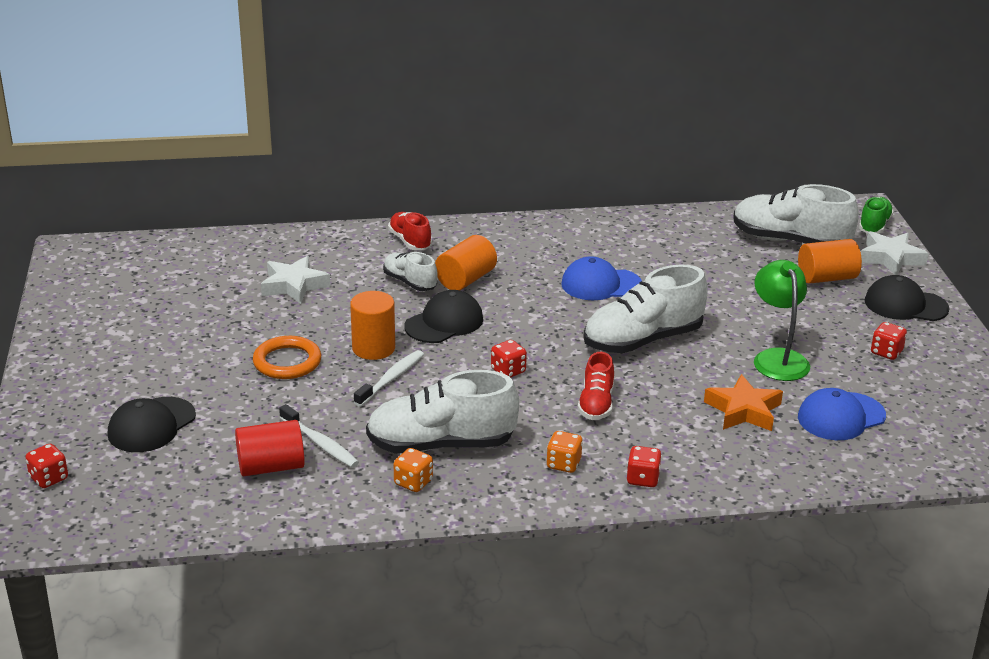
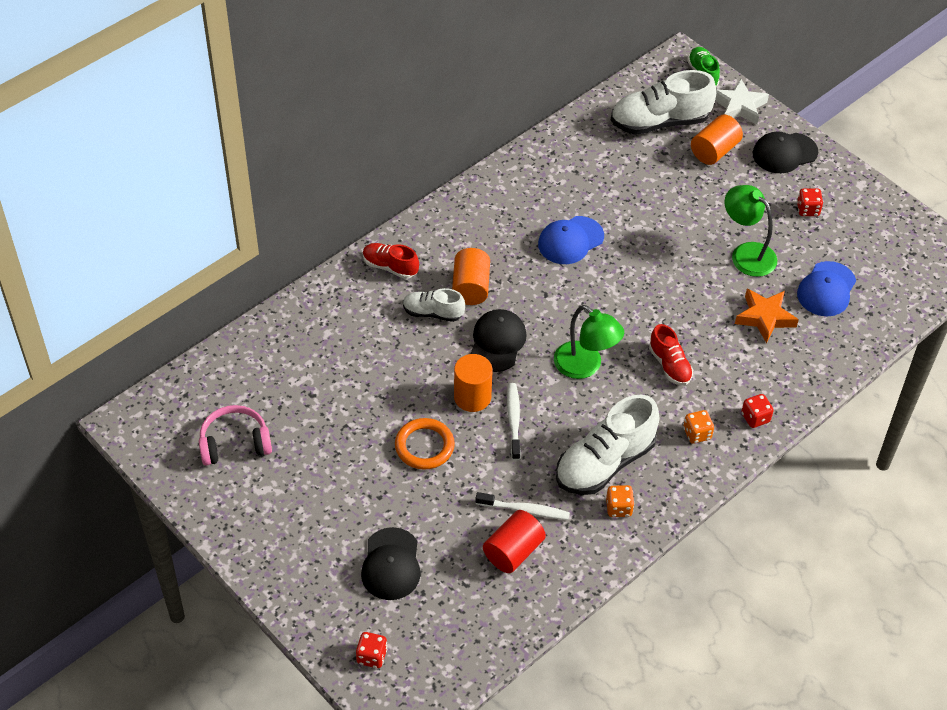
camera: 35 degrees left, 20 degrees up
(134, 294) = (235, 443): none -> pink headphones
(294, 285) = (349, 364): white star -> none
(508, 371) = (585, 366): red dice -> green lamp
(642, 340) = (647, 284): white shoe -> none

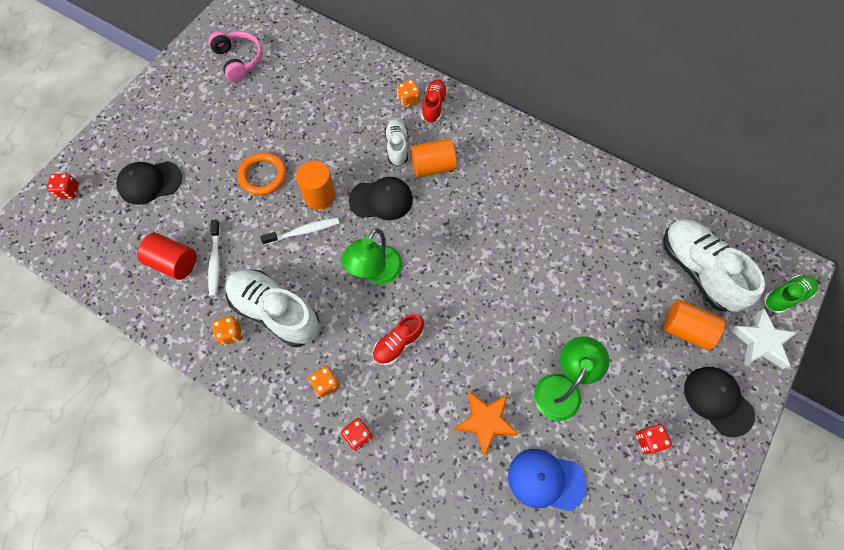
camera: 75 degrees right, 15 degrees up
(371, 287) = (408, 100): none -> orange dice
(570, 240) = (514, 228): blue cap -> none

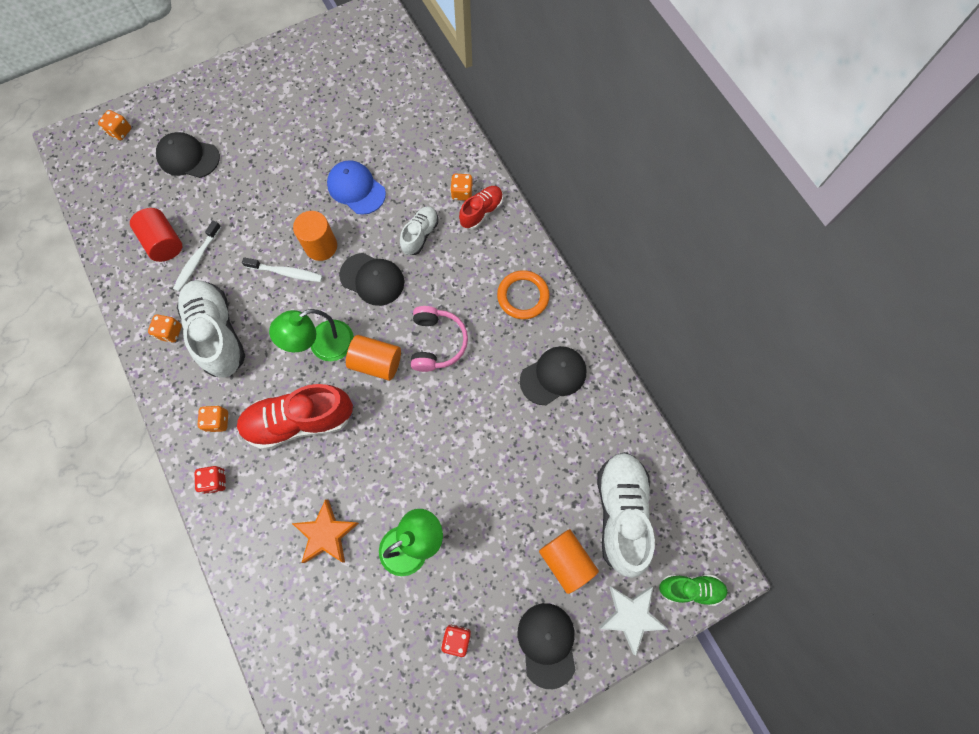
camera: 30 degrees right, 5 degrees up
(69, 191) = (120, 132): red dice -> orange dice
(239, 60) = (334, 75): pink headphones -> pink headphones (437, 343)
(263, 175) = (285, 200): orange ring -> orange ring (523, 296)
(398, 343) = (299, 421): red shoe -> red shoe, size x1.82
(433, 166) = (440, 271): orange cylinder -> orange cylinder (376, 363)
(545, 480) = (342, 615): blue cap -> blue cap (356, 189)
(576, 198) = (553, 376): none -> black cap

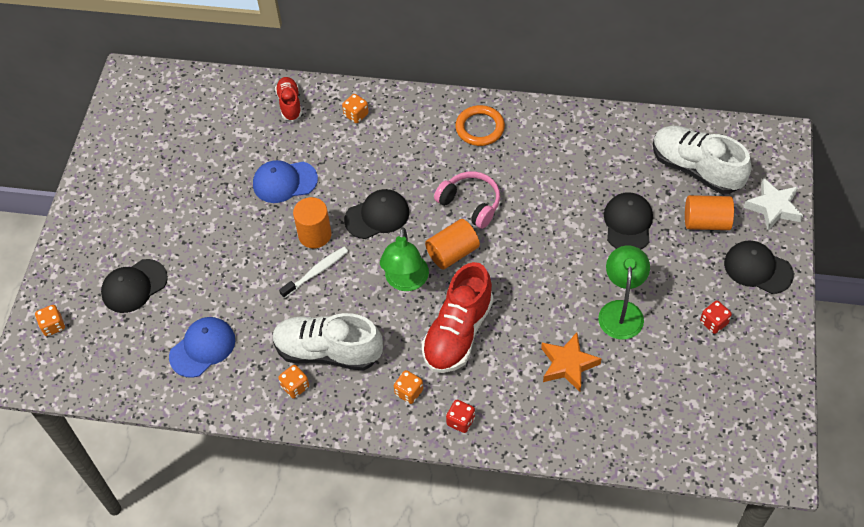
camera: 50 degrees left, 15 degrees down
(164, 242) = (202, 348): red cylinder -> blue cap
(197, 260) = (244, 331): white toothbrush -> none
(420, 235) = (367, 162): white shoe -> none
(481, 212) = (384, 112): red shoe -> red shoe (290, 104)
(553, 376) = (560, 147): black cap -> black cap (628, 223)
(690, 589) = (779, 162): green shoe -> none

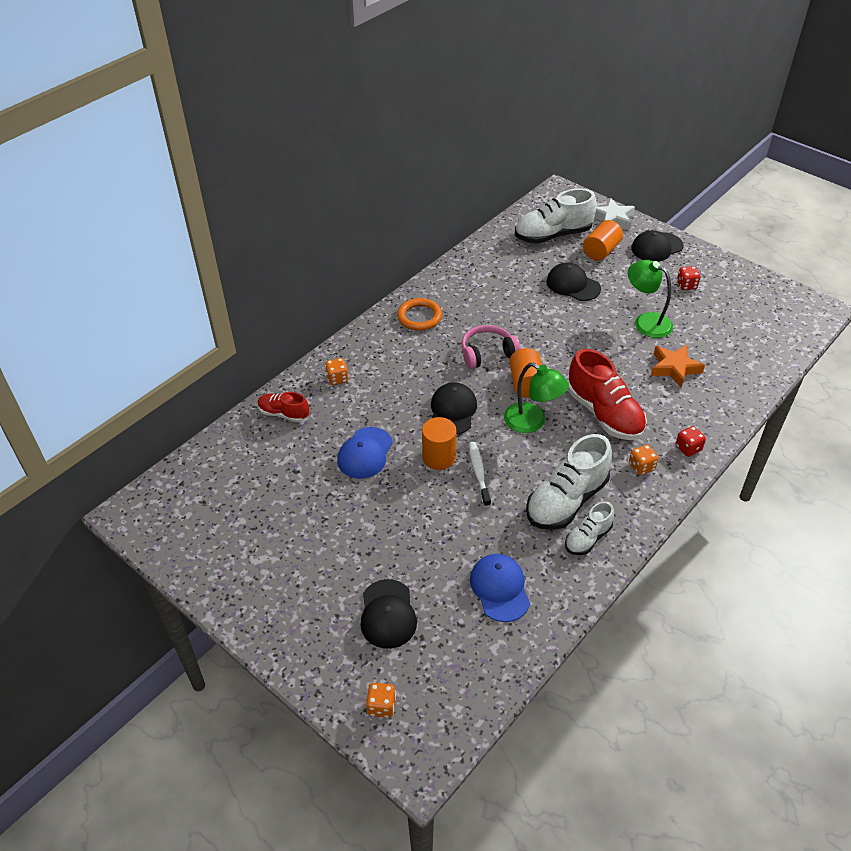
camera: 60 degrees left, 10 degrees down
(295, 386) = (587, 538): orange dice -> white shoe

